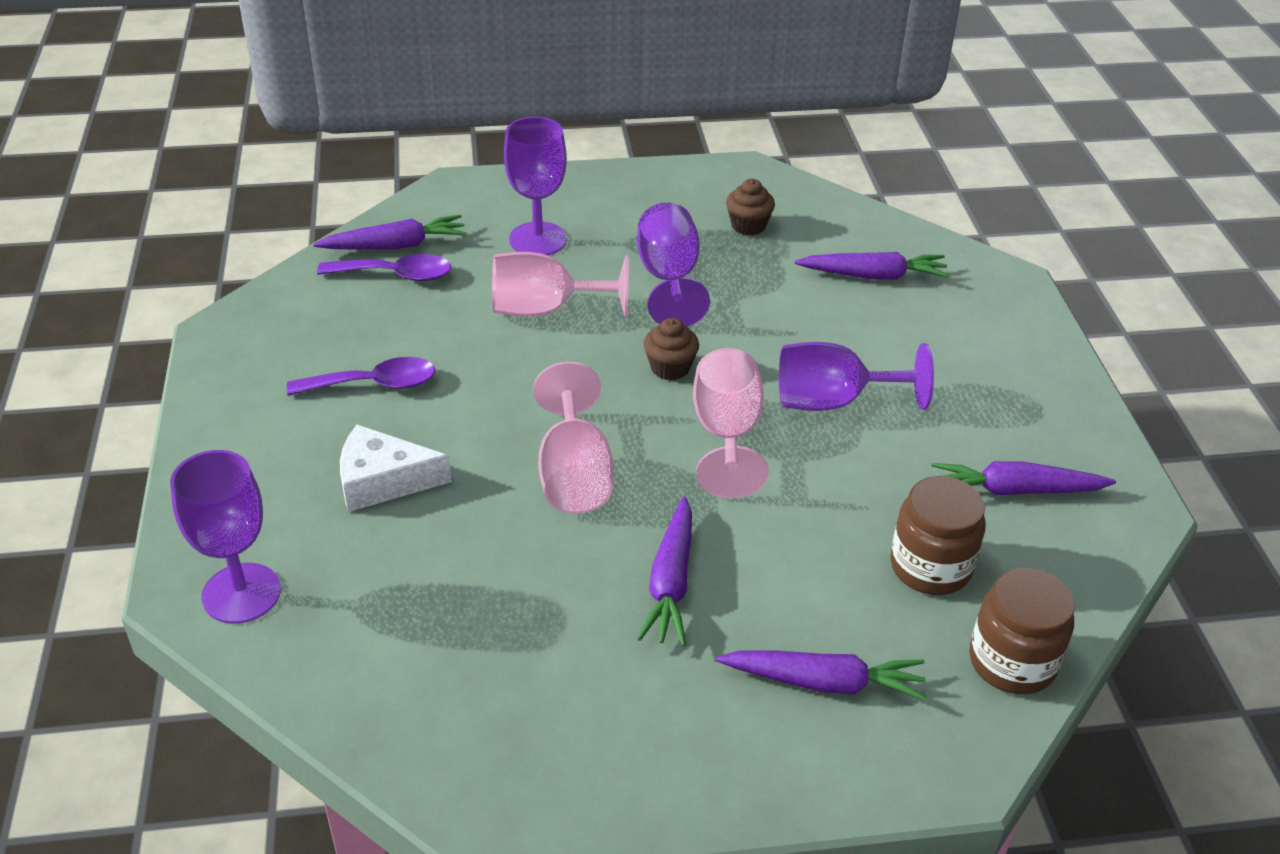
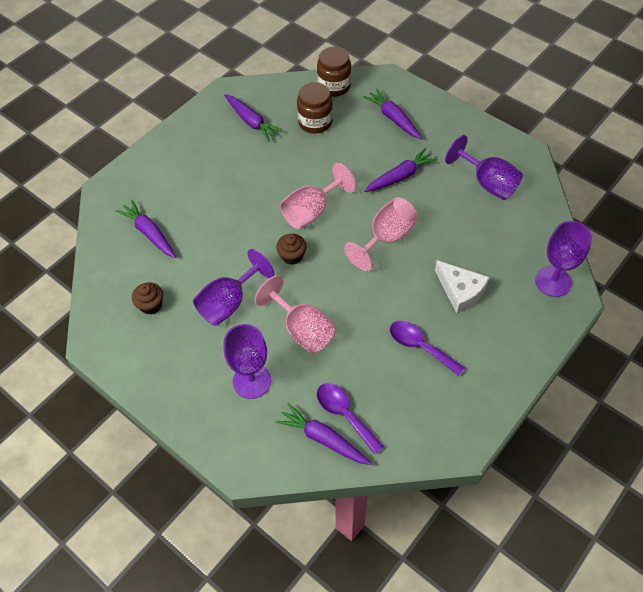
camera: 130 degrees left, 15 degrees up
(833, 401) = (256, 194): purple goblet -> purple goblet (487, 183)

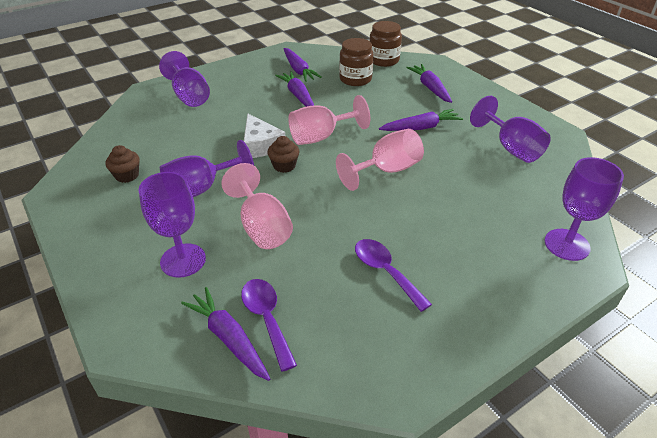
camera: 15 degrees right, 15 degrees down
(149, 233) = (162, 125): purple carrot -> purple carrot (298, 96)
(155, 187) = (189, 96): none -> purple goblet
(460, 291) = (452, 231): white cheese -> white cheese (260, 145)

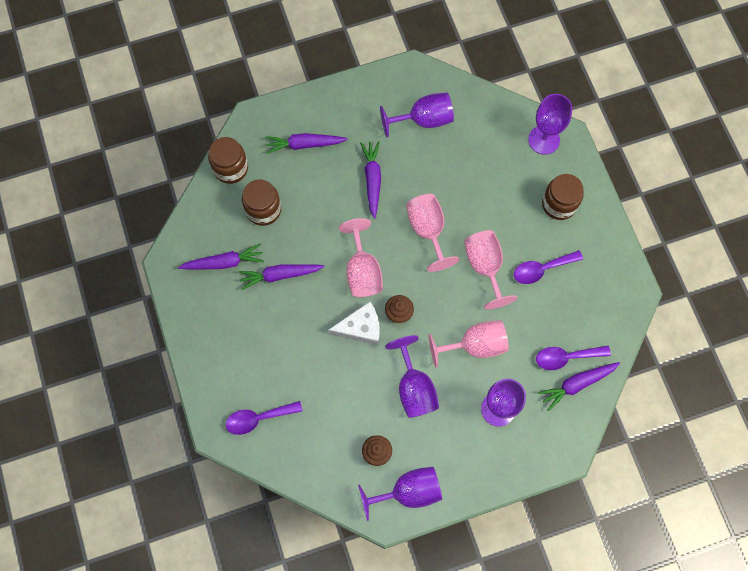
camera: 75 degrees left, 30 degrees up
(160, 106) = (258, 418): none -> purple spoon
(189, 96) = (246, 386): purple goblet -> purple goblet (408, 492)
(365, 220) = (485, 267): none -> pink goblet
(487, 274) = (559, 204): none -> brown jar

